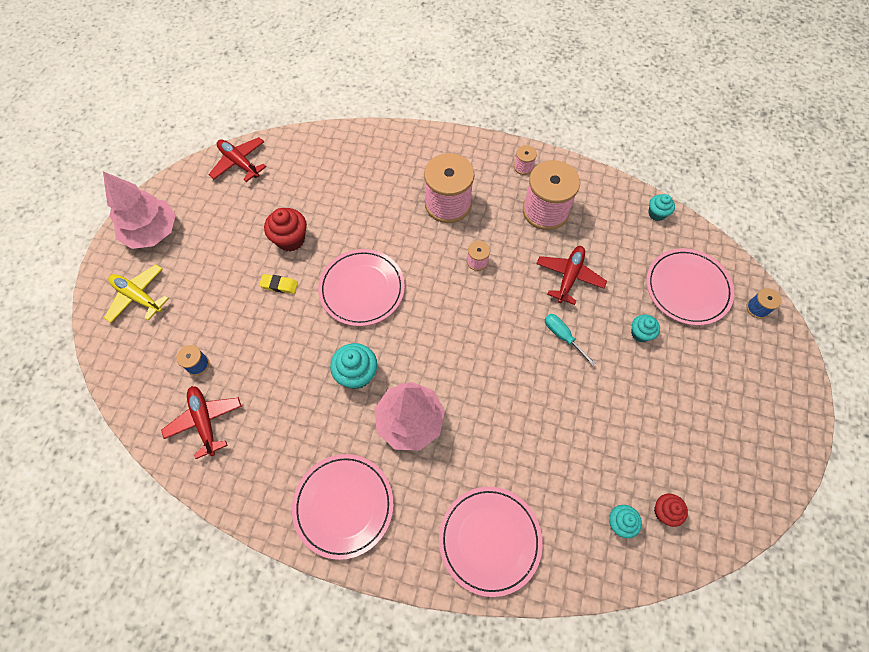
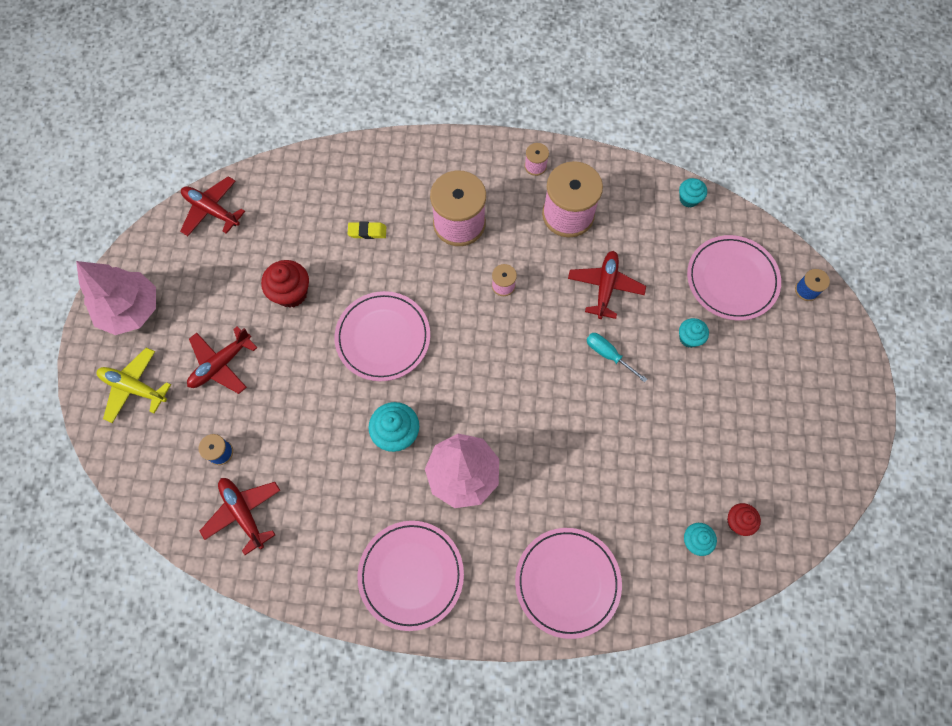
camera: 10 degrees left, 5 degrees up
(217, 289) = (221, 364): none -> red plane
(279, 285) = (290, 348): yellow eraser -> yellow eraser (367, 232)

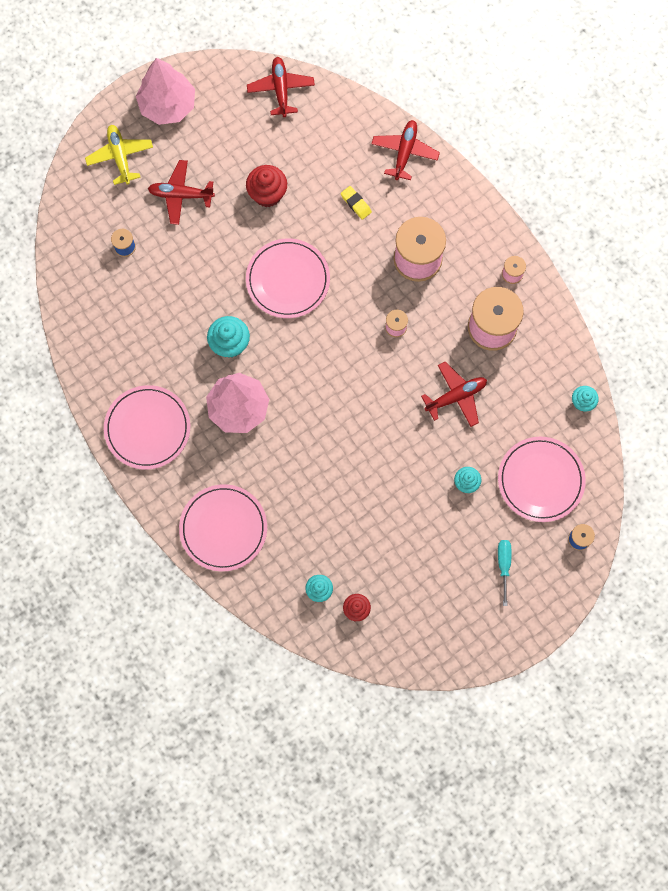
camera: 50 degrees right, 5 degrees up
(243, 513) = (100, 295): red plane -> red plane (404, 152)
(608, 355) = (405, 437): turquoise screwdriver -> turquoise screwdriver (503, 565)

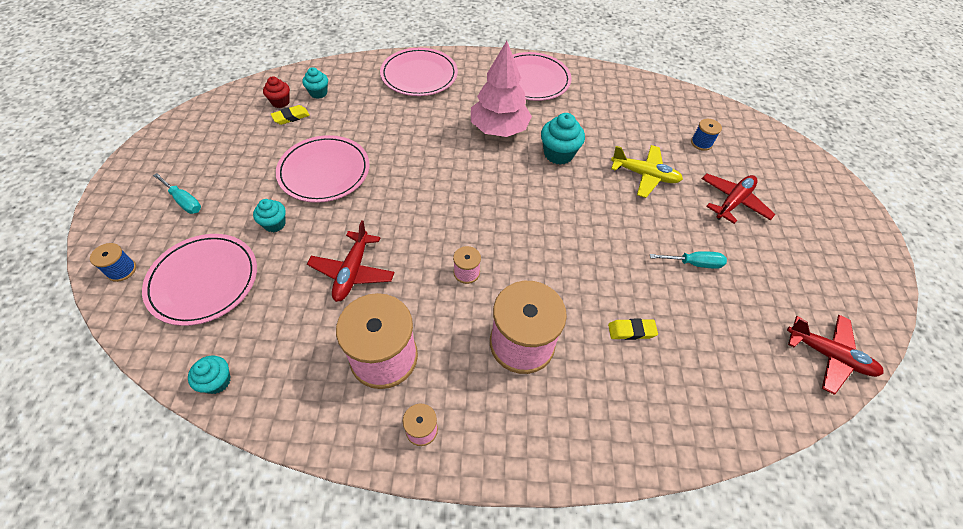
camera: 125 degrees right, 20 degrees down
(120, 157) = (800, 185): yellow plane -> yellow plane (644, 175)
(167, 105) = (847, 247): pink tree -> none
(267, 194) = (693, 263): red cupcake -> turquoise screwdriver
(288, 280) = (587, 223): pink plate -> pink plate (324, 171)
(365, 582) = (291, 117): none -> yellow eraser
(404, 152) = (669, 429): red plane -> none

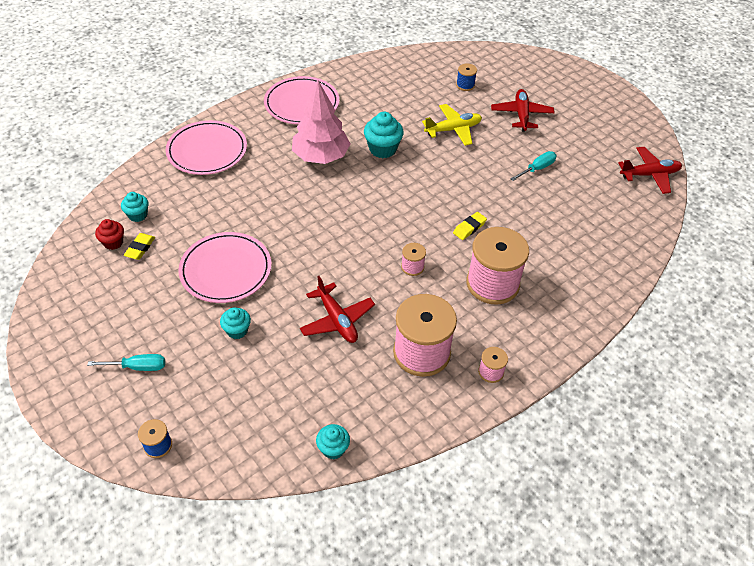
camera: 40 degrees left, 5 degrees down
(203, 281) = (235, 403): pink plate -> none
(631, 331) = (543, 232): yellow eraser -> yellow eraser (469, 228)

